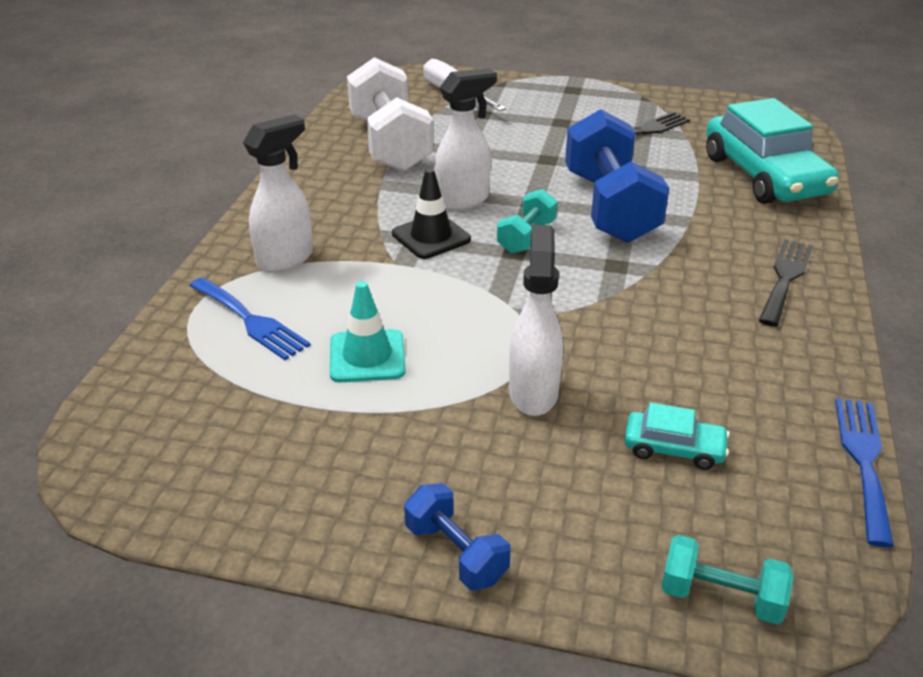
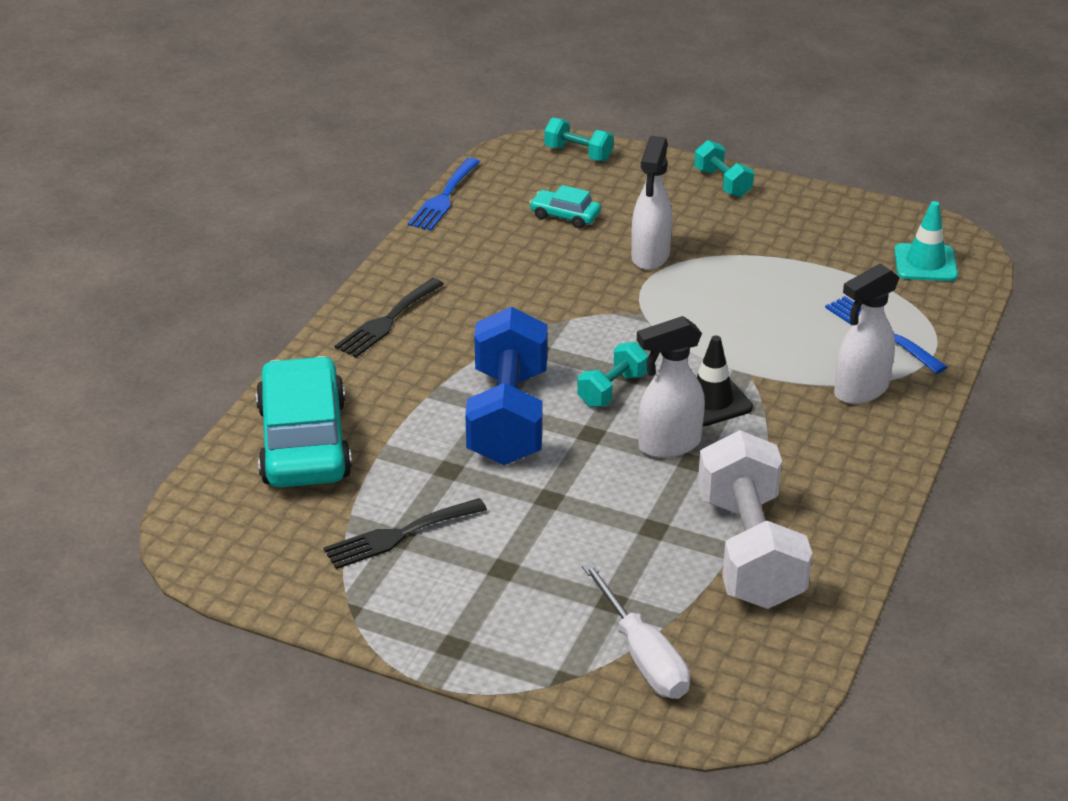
camera: 170 degrees left, 0 degrees up
(367, 356) = (777, 294): turquoise traffic cone -> turquoise traffic cone (925, 263)
(456, 553) = (722, 183): blue dumbbell -> turquoise dumbbell

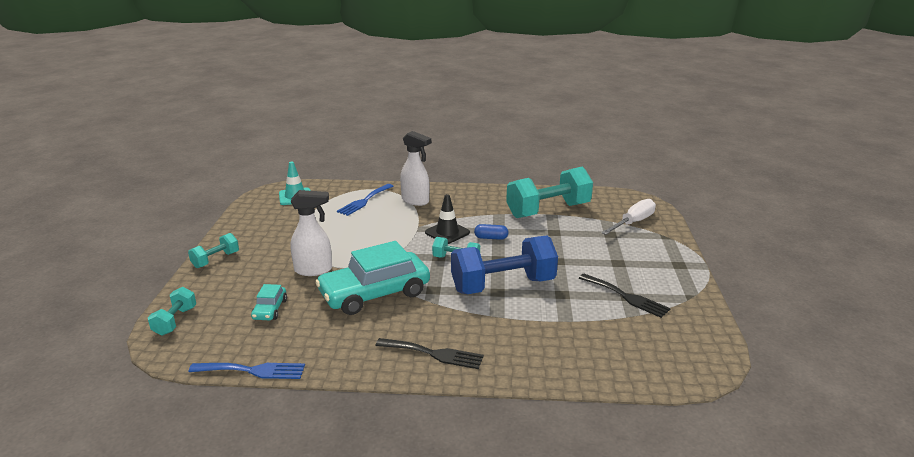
camera: 110 degrees left, 10 degrees down
(304, 442) = (583, 352): turquoise car -> turquoise car (375, 293)
(668, 445) = (491, 238): white spray bottle -> blue capsule
(749, 551) = (548, 210): white dumbbell -> turquoise dumbbell

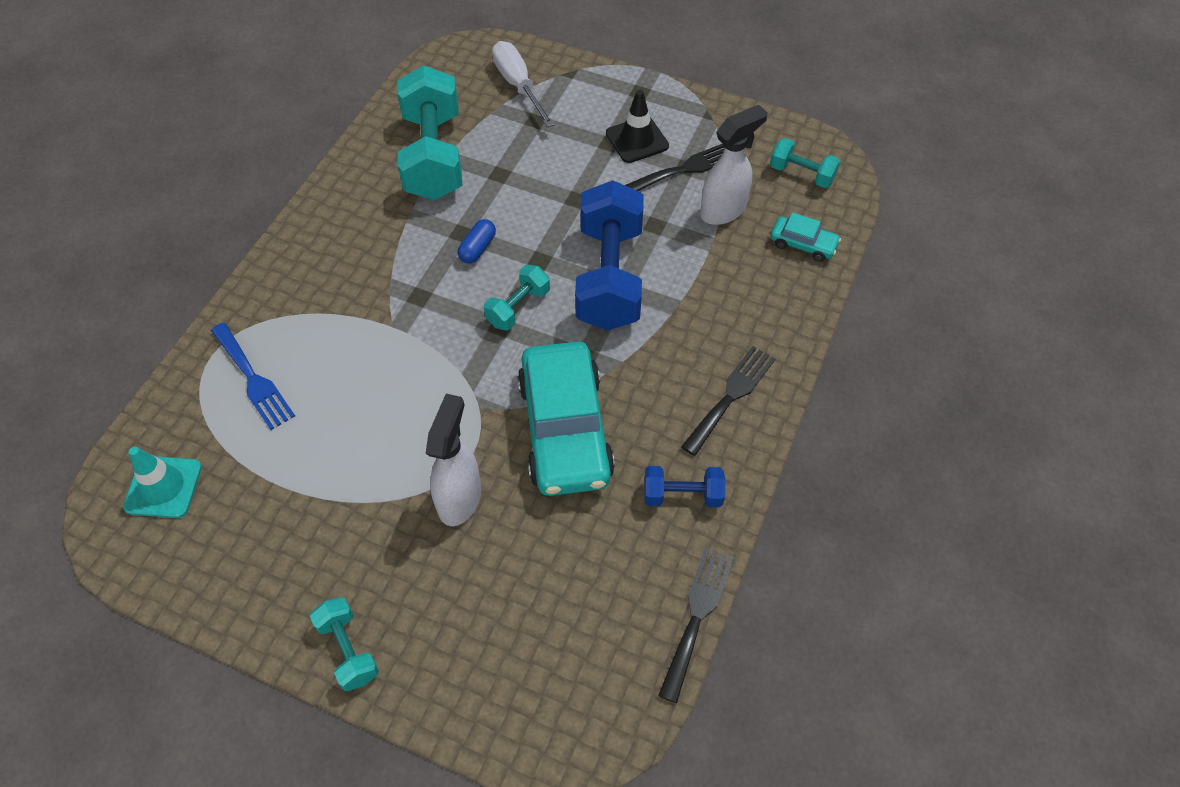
camera: 70 degrees left, 30 degrees up
(175, 321) = (527, 723): turquoise dumbbell -> turquoise dumbbell (801, 174)
(253, 370) = (697, 615): blue fork -> black fork
(270, 309) = (550, 576): turquoise car -> turquoise car (803, 244)
(343, 347) = (682, 495): none -> blue dumbbell
(415, 201) = (300, 306): white spray bottle -> white spray bottle (723, 210)
(447, 232) = (433, 295): black traffic cone -> black traffic cone (637, 140)

